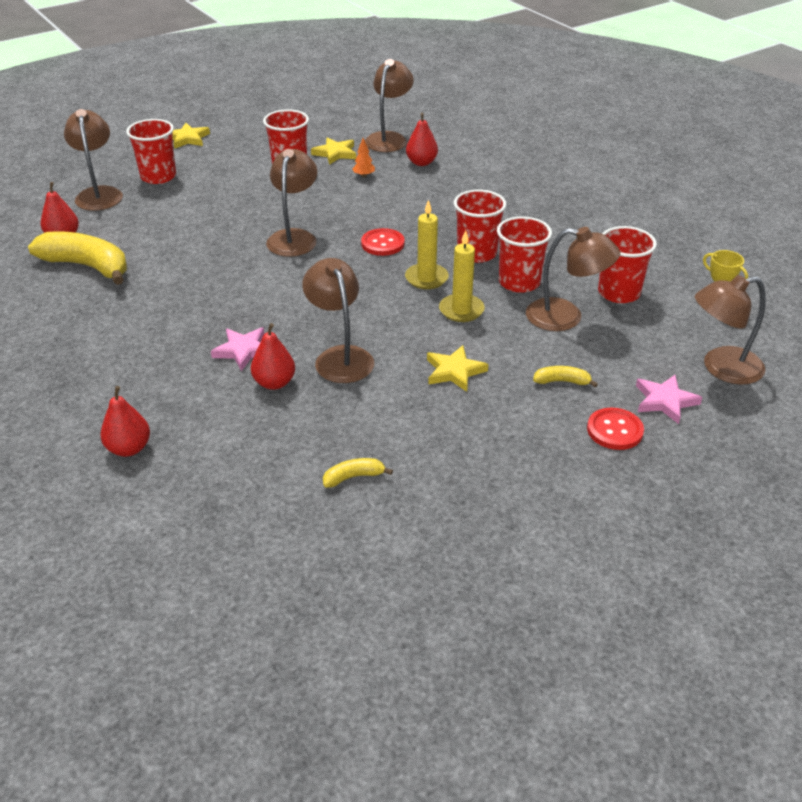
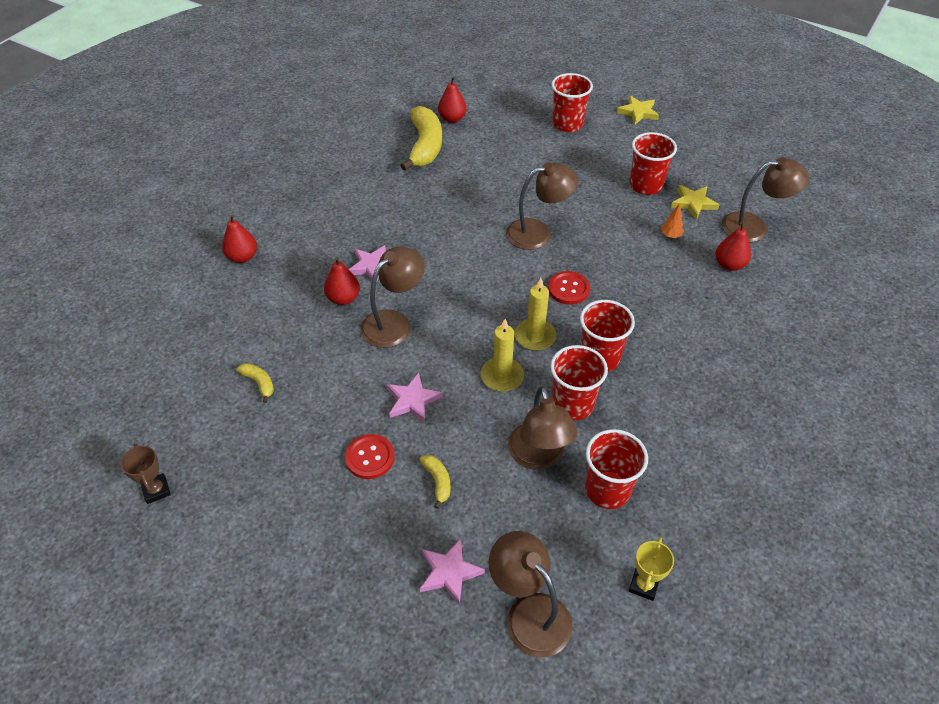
camera: 65 degrees right, 10 degrees up
(99, 194) = (519, 108): brown lamp -> none
(454, 371) = (412, 400): yellow star -> pink star
(461, 599) = (156, 490): none -> brown trophy
(614, 430) = (387, 541): red button -> red button (370, 457)

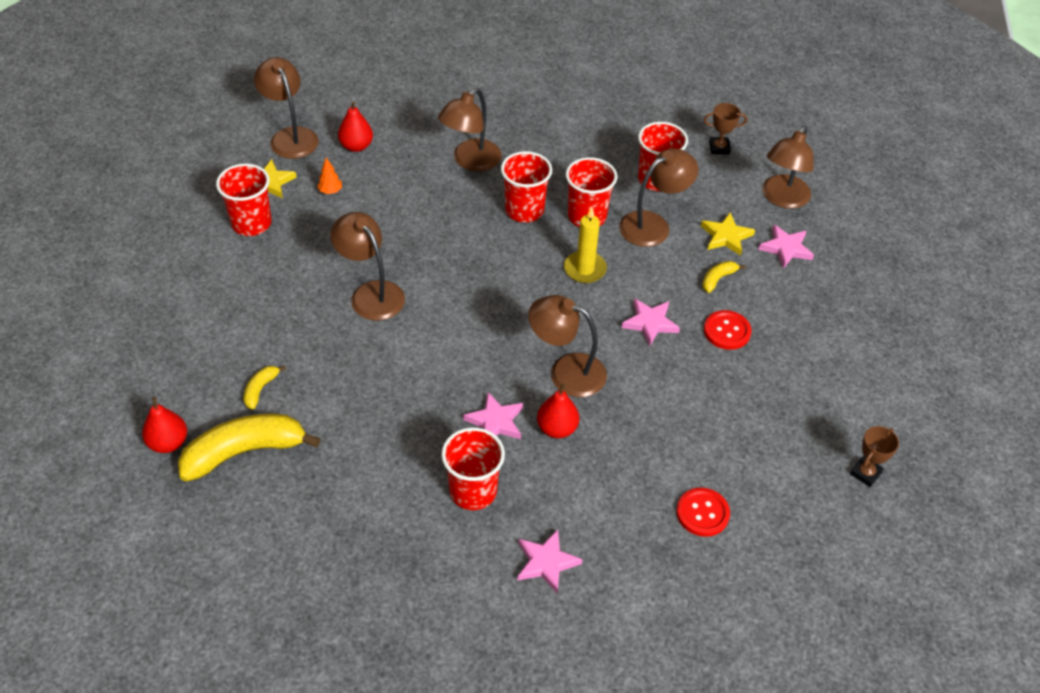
camera: 115 degrees left, 0 degrees up
(242, 257) = (546, 562): red pear -> pink star
(259, 383) = (707, 452): yellow banana -> yellow banana (260, 389)
(535, 336) = (523, 259): yellow candle -> none
(567, 124) = (146, 316): red cup -> red cup (473, 491)
(568, 289) = (447, 250): red button -> red button (702, 513)
(638, 112) = (100, 255): yellow star -> yellow star (726, 236)
(644, 585) = (719, 148): yellow trophy -> brown trophy
(685, 339) = (470, 161): none -> brown lamp

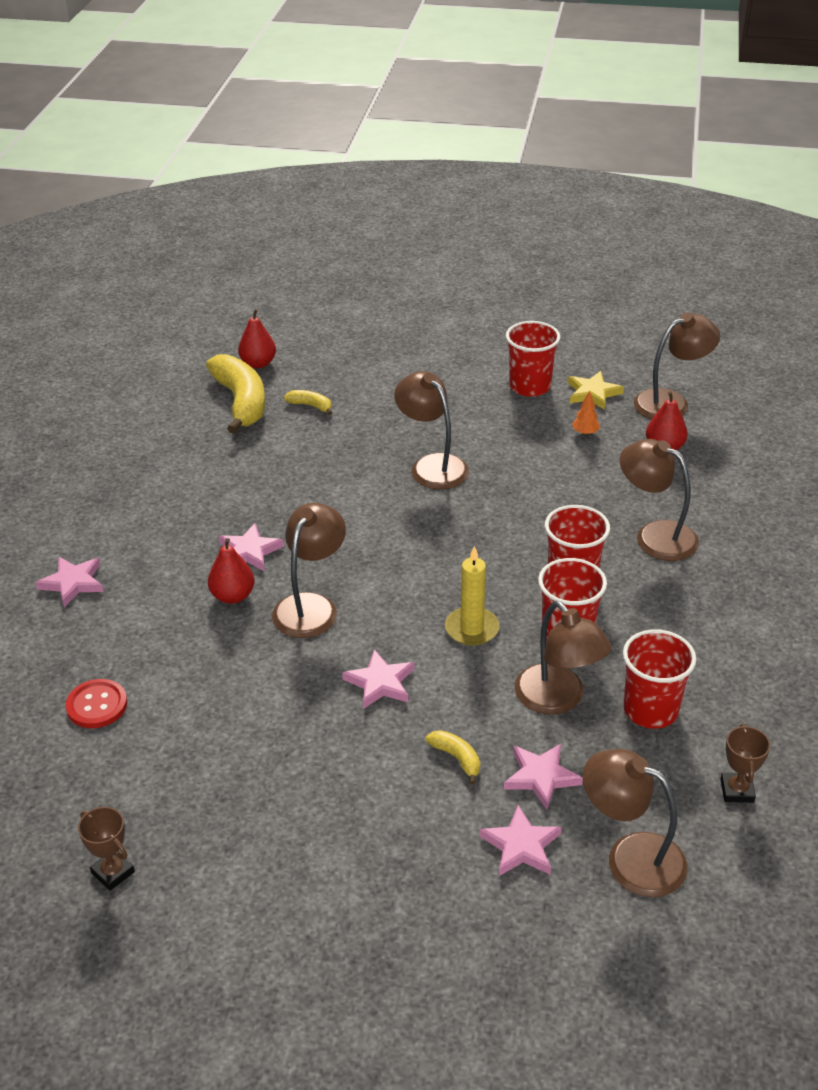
camera: 95 degrees right, 10 degrees down
(371, 293) = (432, 465): brown lamp -> brown lamp turned 90 degrees counterclockwise
(473, 491) = (167, 536): red cup -> none
(726, 236) = (541, 777): yellow star -> pink star
(727, 331) = (363, 757): red button -> none

